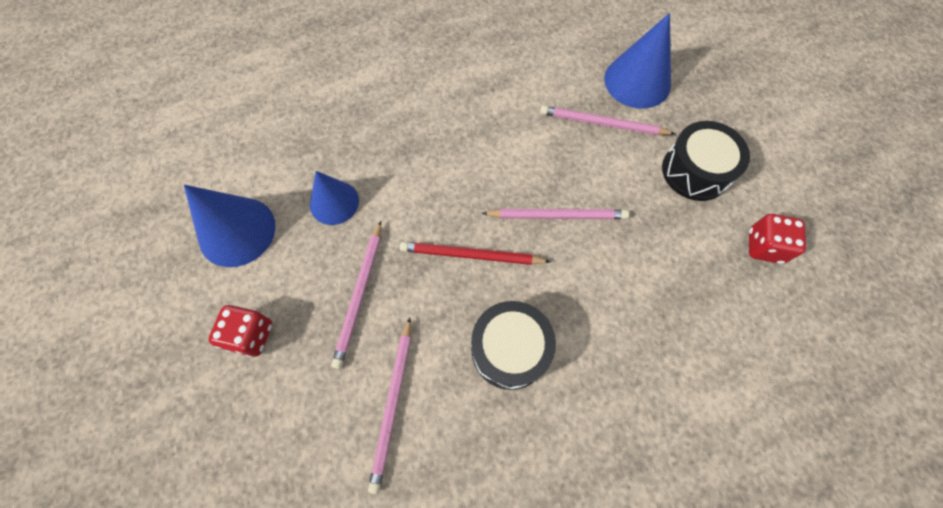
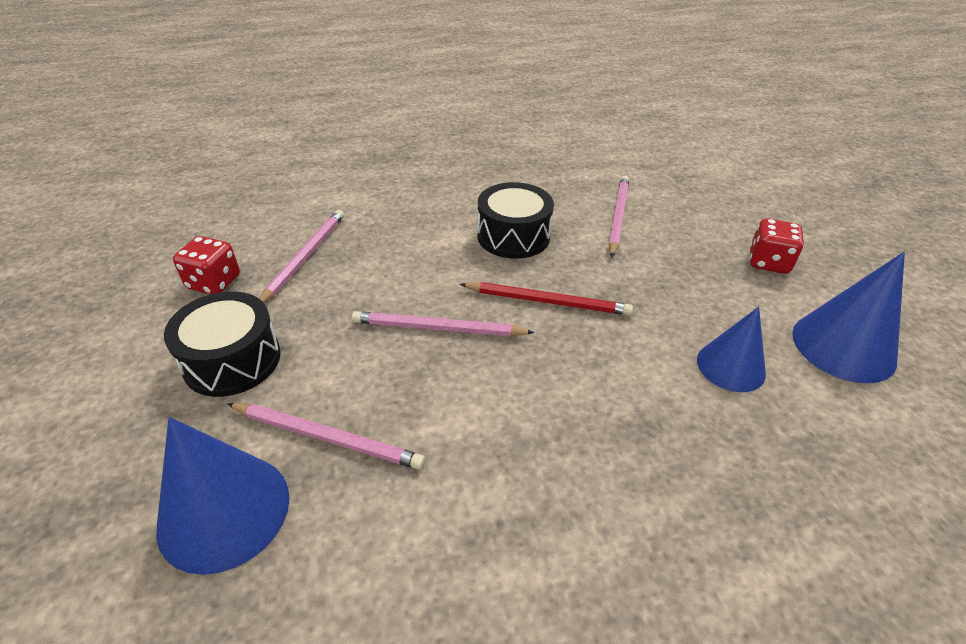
camera: 175 degrees left, 25 degrees down
(360, 295) = (667, 281): pink pencil -> pink pencil (305, 257)

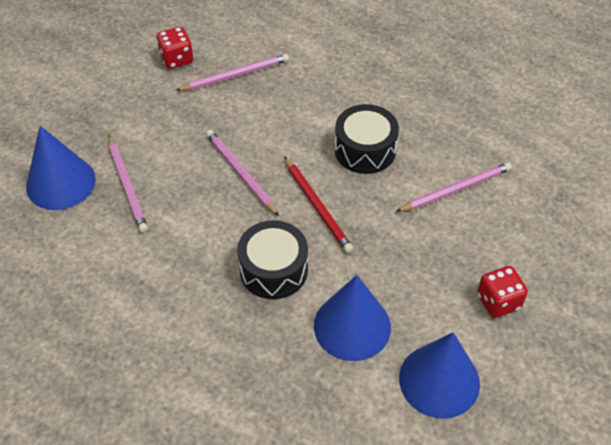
camera: 50 degrees right, 10 degrees up
(232, 360) = (136, 113): black drum -> black drum (273, 270)
(731, 366) = (352, 326): blue cone -> blue cone, size x1.51

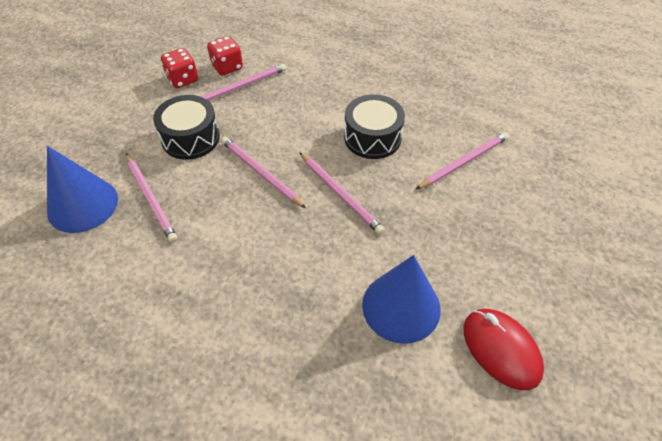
camera: 10 degrees left, 0 degrees up
(273, 270) = (311, 261): black drum -> black drum (190, 138)
(317, 206) = (340, 194): red pencil -> pink pencil
(439, 380) = (501, 349): blue cone -> red mouse
(498, 301) = (533, 261): red dice -> red dice (227, 67)

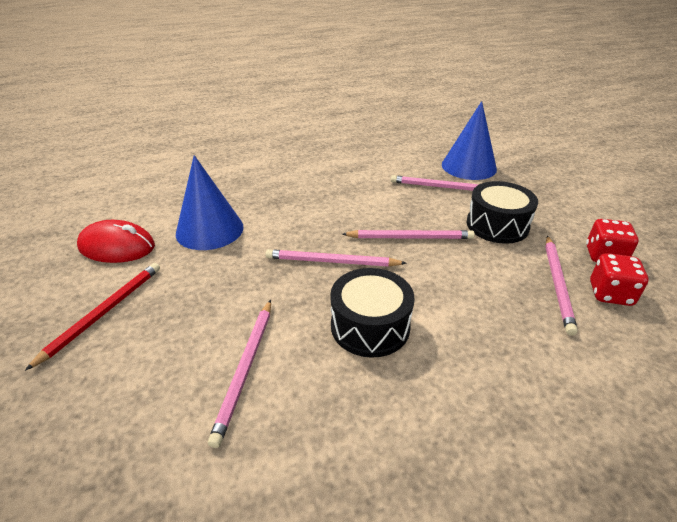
camera: 135 degrees right, 15 degrees down
(537, 267) = (104, 312): none -> red pencil

